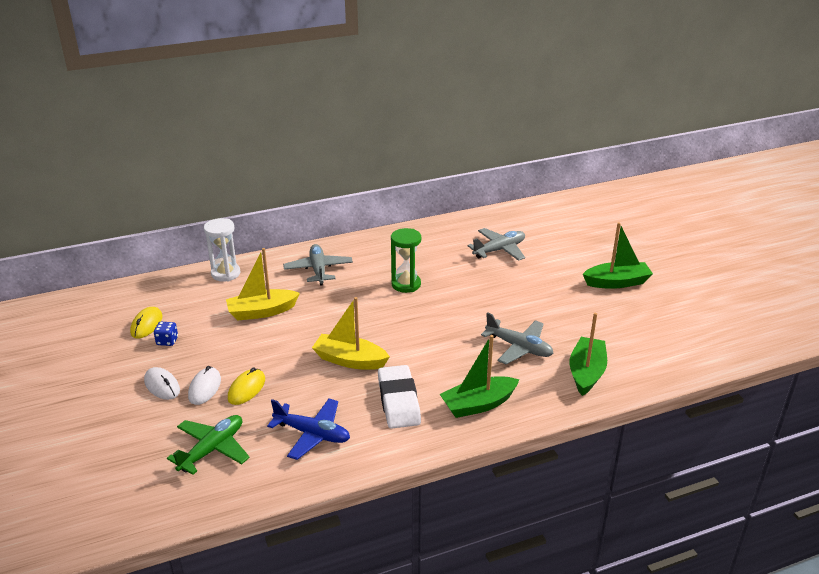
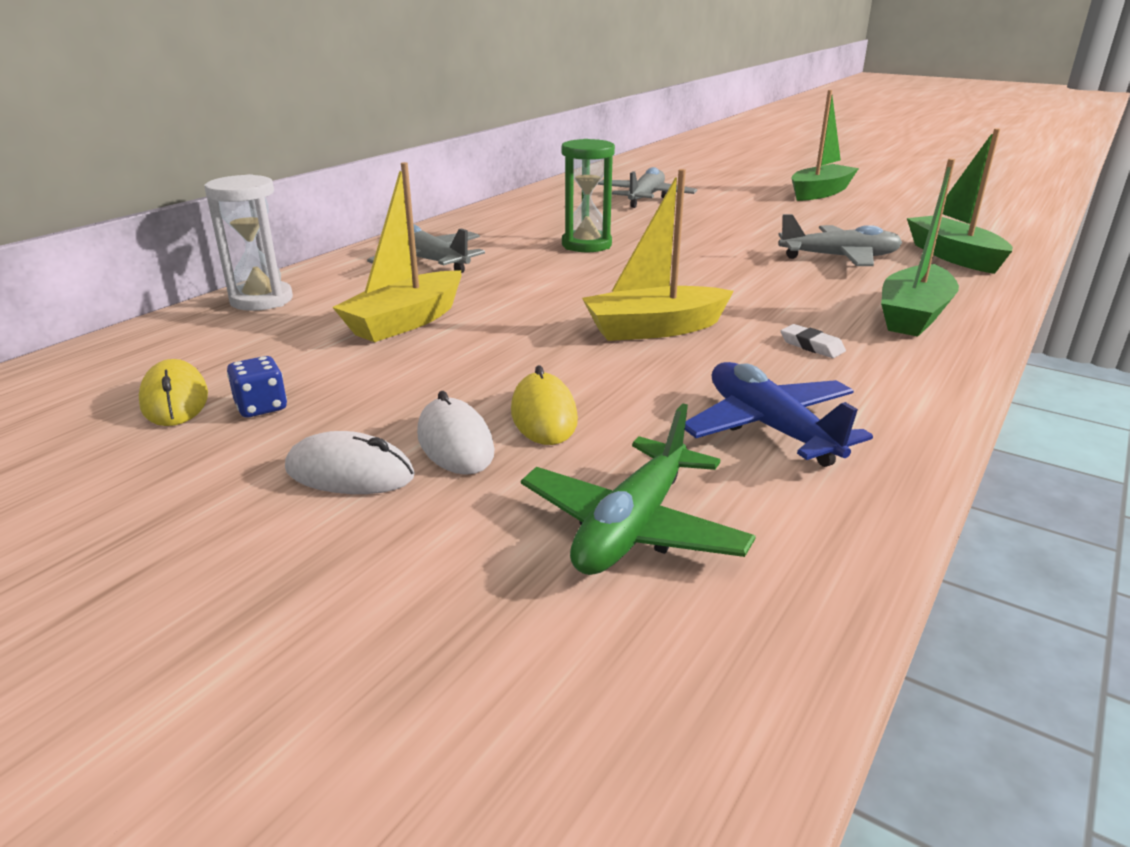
camera: 35 degrees left, 5 degrees down
(212, 449) = (633, 526): green plane -> green plane turned 150 degrees counterclockwise
(312, 434) = (770, 428): blue plane -> blue plane turned 105 degrees counterclockwise
(398, 401) = (811, 346): white eraser -> white eraser, size x0.42

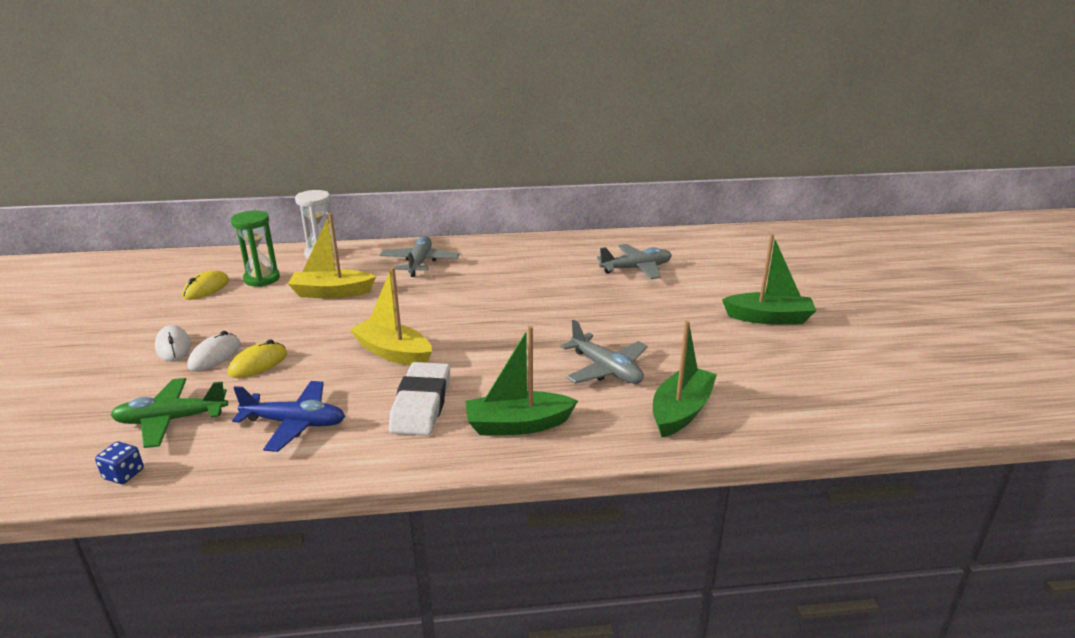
camera: 50 degrees right, 0 degrees up
(261, 407) = (214, 306): blue dice -> blue dice (124, 474)
(586, 245) = (507, 288): green hourglass -> green hourglass (262, 279)
(770, 428) = (295, 423): blue plane -> blue plane turned 75 degrees clockwise
(811, 346) = (421, 404): white eraser -> white eraser, size x2.39

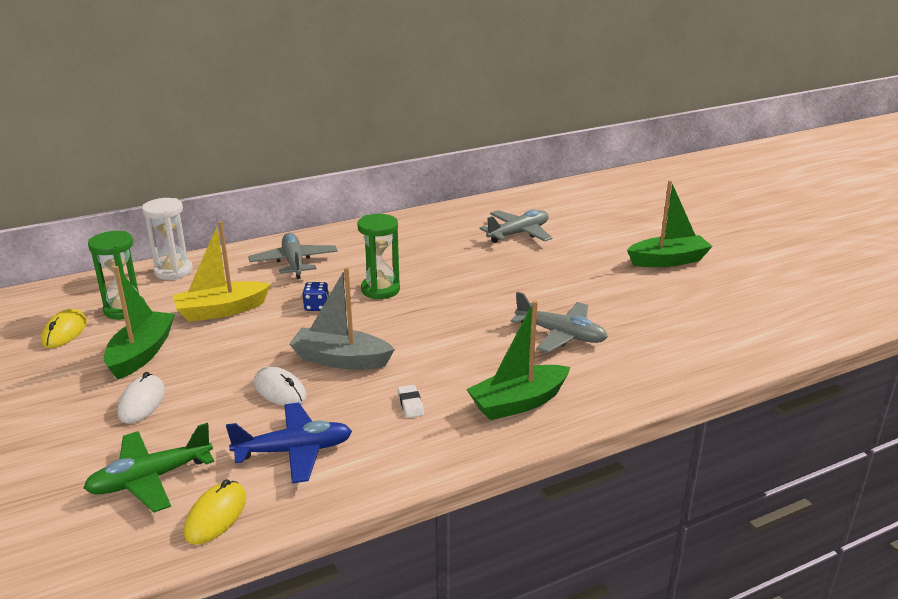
camera: 20 degrees left, 0 degrees up
(124, 474) = (145, 546): blue dice -> blue dice (316, 306)
(173, 347) = (81, 403): white mouse -> white mouse (280, 390)
(258, 364) = (201, 400): yellow mouse -> yellow mouse (216, 516)
(393, 352) = (341, 360): yellow boat -> grey boat
(421, 404) = (410, 404): white eraser -> white eraser, size x0.42
(473, 298) = (380, 290): none -> green hourglass
(681, 411) = (653, 359): green boat -> green boat (142, 353)

